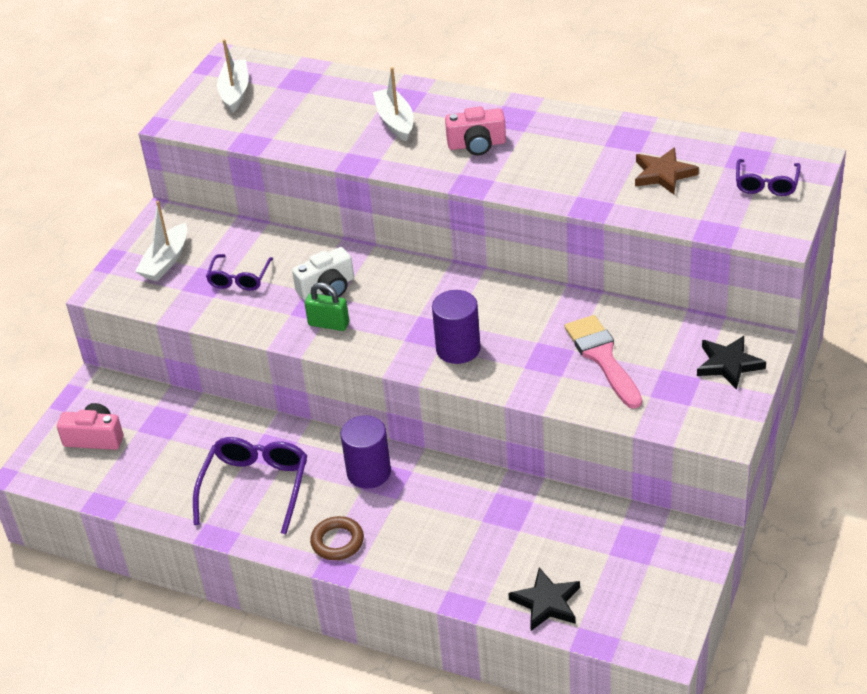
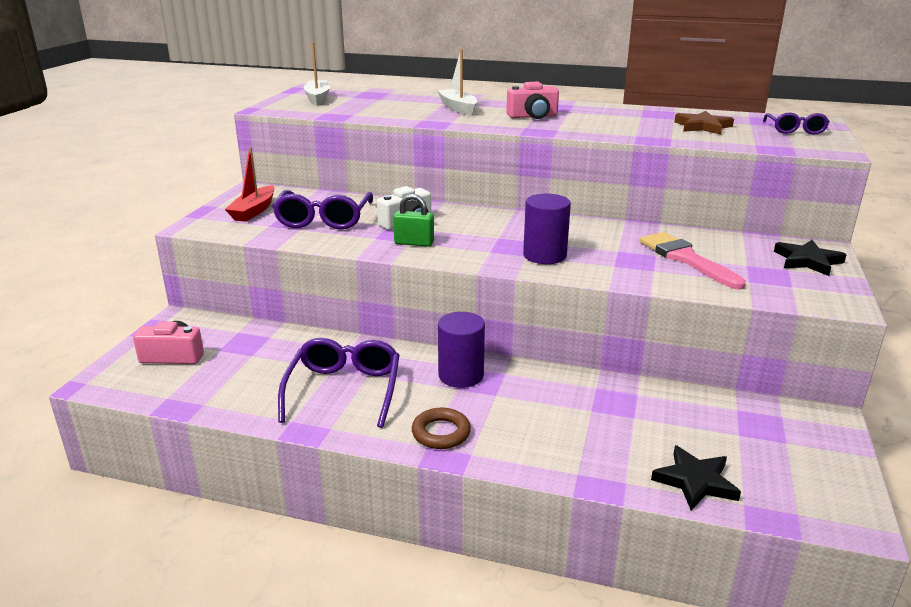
camera: 10 degrees left, 15 degrees down
(166, 261) = (254, 211): white boat -> red boat
(239, 279) = (323, 219): purple glasses -> purple glasses, size x1.66

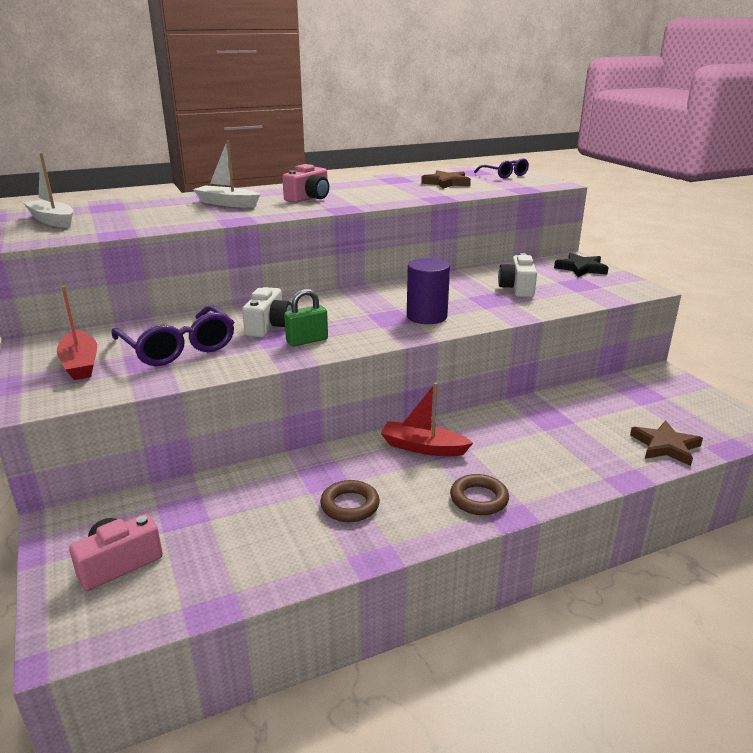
camera: 40 degrees left, 0 degrees up
(344, 389) = (350, 505): purple glasses -> brown ring
(461, 375) = (423, 447): purple cylinder -> red boat
(686, 259) = (517, 288): pink brush -> white camera
(695, 481) = (665, 446): black star -> brown star

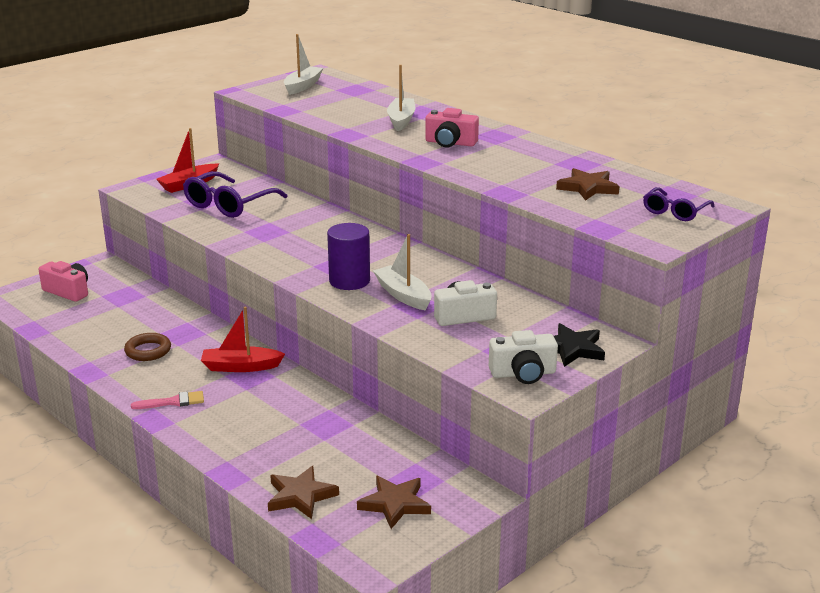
camera: 70 degrees right, 0 degrees up
(269, 326) = (286, 224): white camera -> white camera (523, 373)
(307, 341) = (266, 243): green padlock -> none
(423, 447) = (240, 367): red boat -> red boat turned 90 degrees counterclockwise
(468, 302) = (403, 295): none -> white boat
(479, 499) = (173, 402): brown ring -> pink brush
(676, 406) = (395, 504): none -> brown star

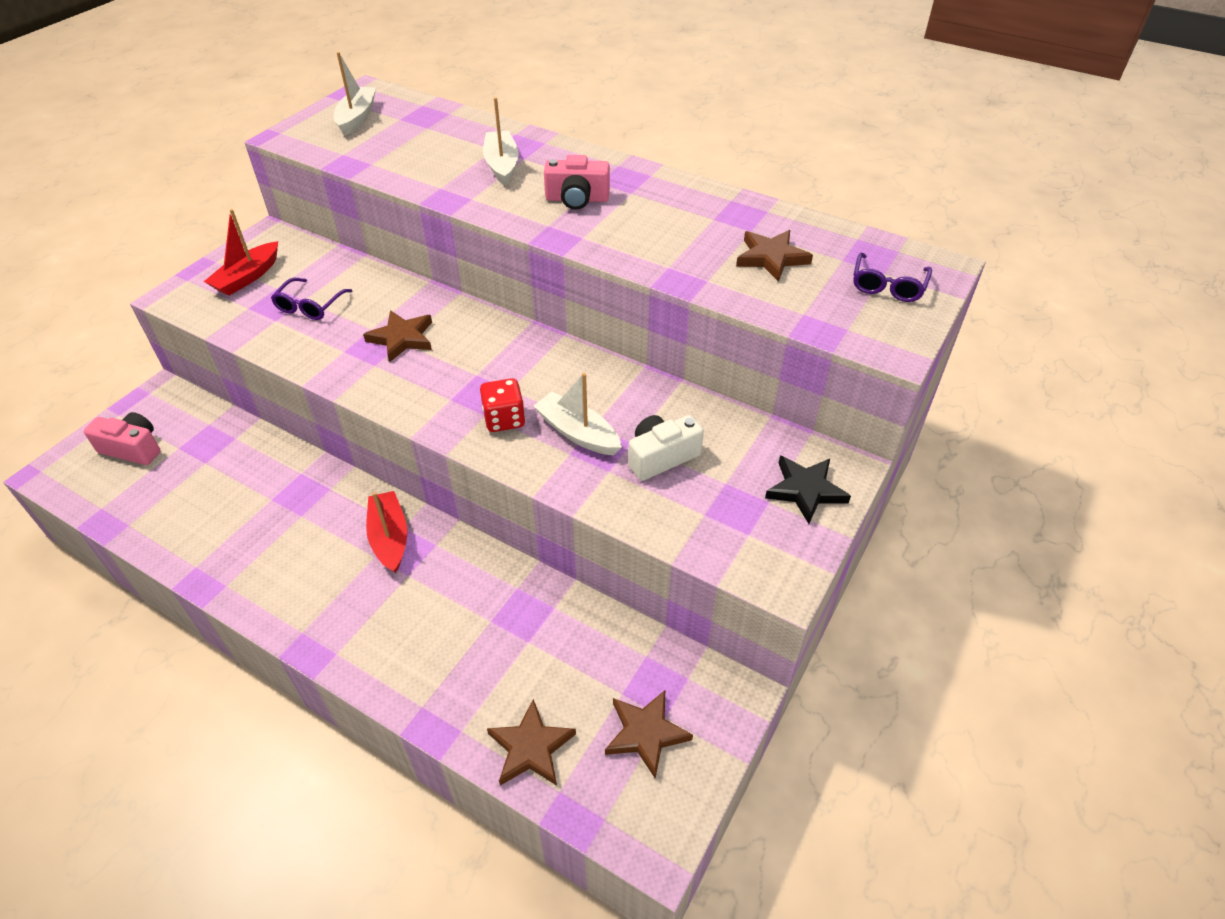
camera: 15 degrees left, 20 degrees up
(148, 351) = (266, 533): brown ring -> none
(173, 402) = (324, 617): pink brush -> none
(228, 205) = (310, 306): purple glasses -> purple glasses, size x0.60
(240, 367) = (389, 538): red boat -> red boat turned 90 degrees clockwise
(291, 229) = (402, 338): none -> brown star
(349, 281) = (504, 419): purple cylinder -> red dice
(523, 373) = (767, 547): white camera -> none

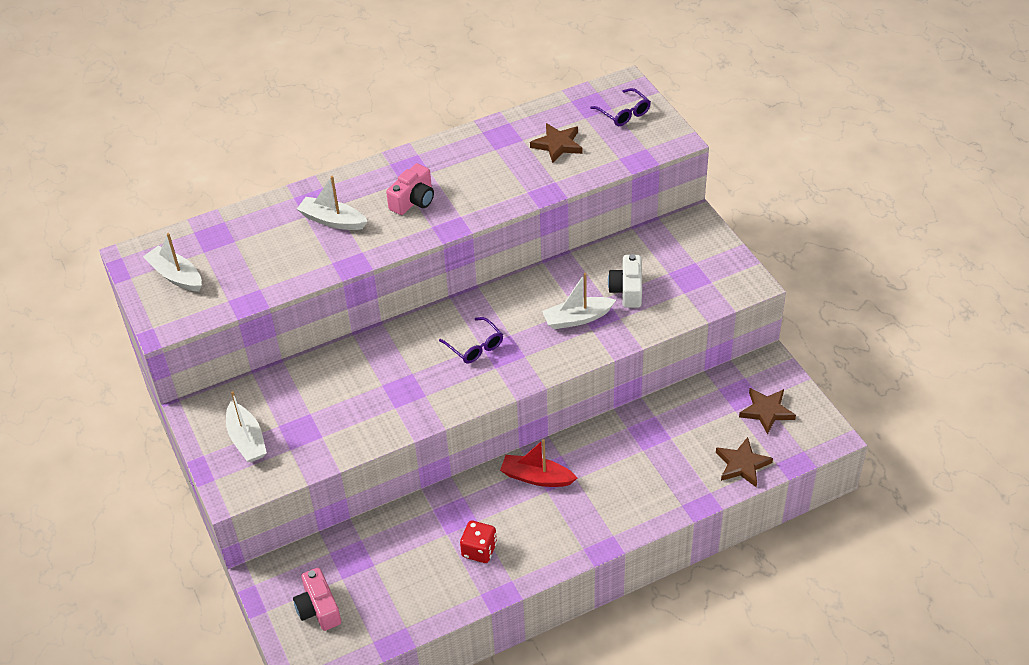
camera: 55 degrees left, 0 degrees up
(133, 448) = (318, 608): pink camera -> pink camera turned 75 degrees counterclockwise
(247, 277) = (247, 440): red boat -> white boat
(310, 306) = (322, 412): purple glasses -> purple glasses (475, 347)
(402, 338) = (408, 371): brown star -> none
(504, 419) = (537, 348): red dice -> red dice (479, 550)
(805, 490) = (698, 243): black star -> none

